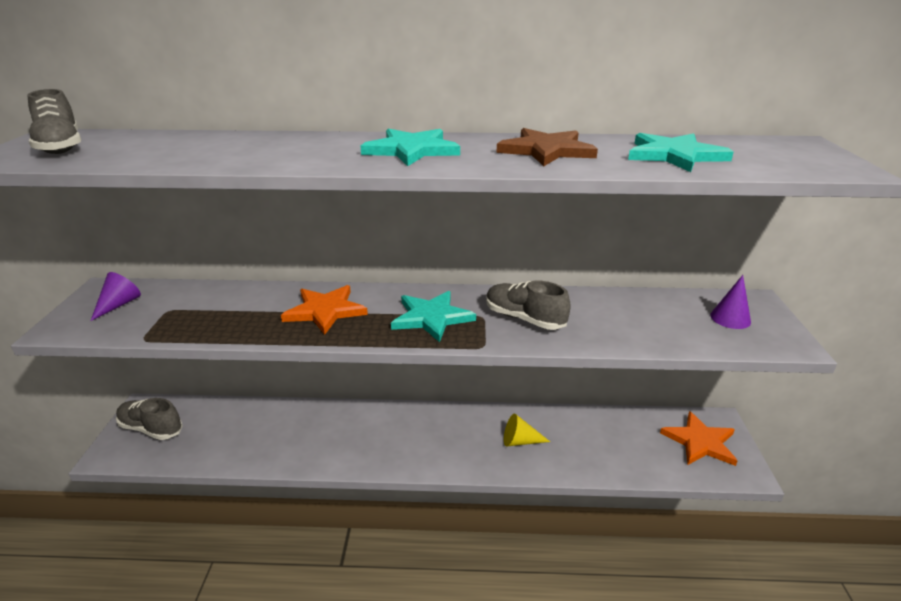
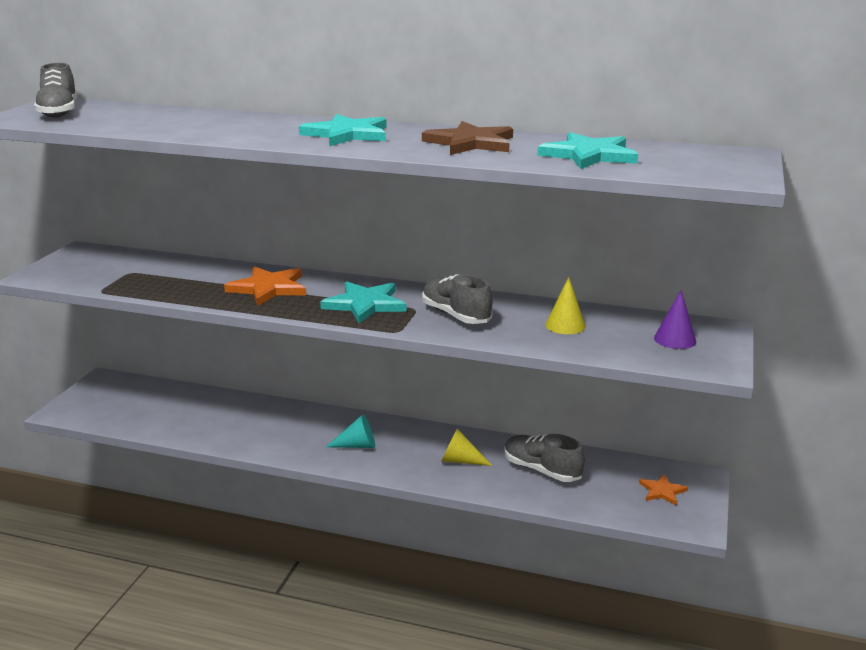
camera: 15 degrees right, 5 degrees down
(119, 305) = (90, 264): purple cone -> none
(151, 429) = (105, 398): grey shoe -> grey shoe (541, 470)
(421, 441) = (357, 445): none -> turquoise cone
(628, 316) = (565, 325): none -> yellow cone
(700, 442) = (662, 491): orange star -> orange star, size x0.57

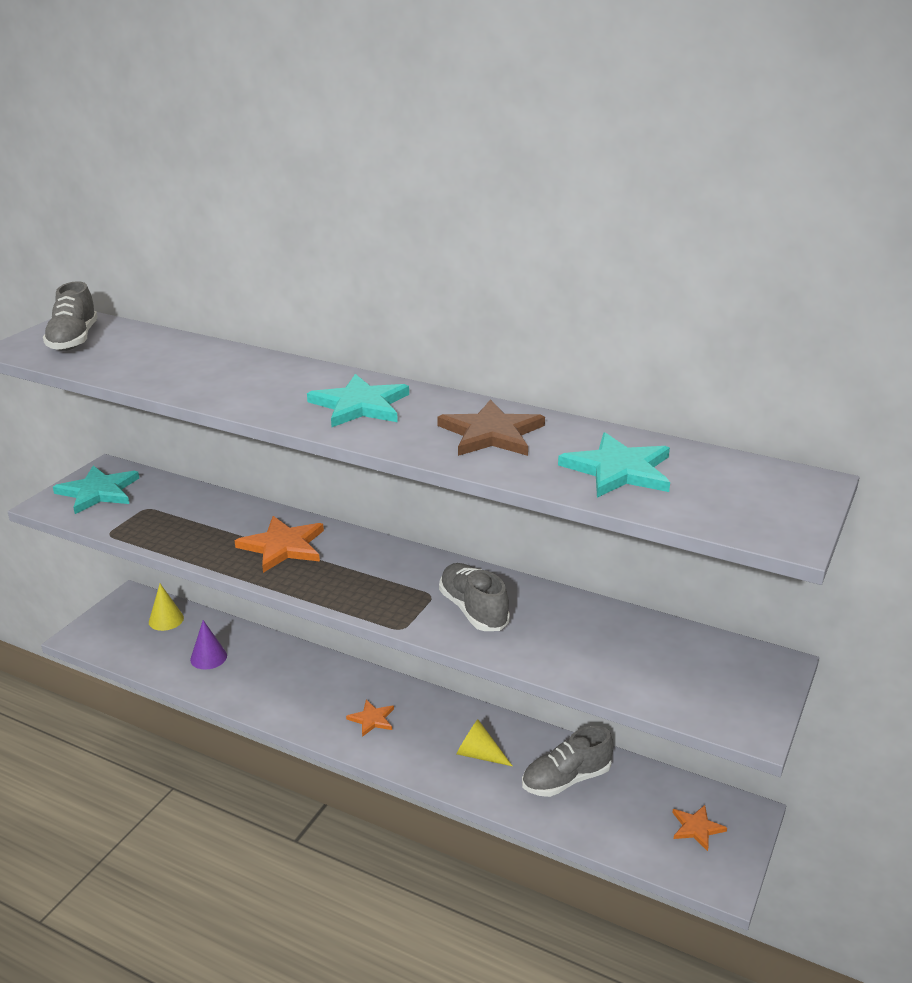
camera: 10 degrees right, 5 degrees up
(357, 445) = (372, 719): turquoise cone -> orange star
(365, 304) = (379, 582): turquoise star -> turquoise star (98, 492)
(541, 470) = (566, 779): grey shoe -> grey shoe turned 75 degrees counterclockwise
(565, 325) = (592, 639): yellow cone -> yellow cone (166, 620)
(675, 339) = (714, 676): purple cone -> purple cone (208, 657)

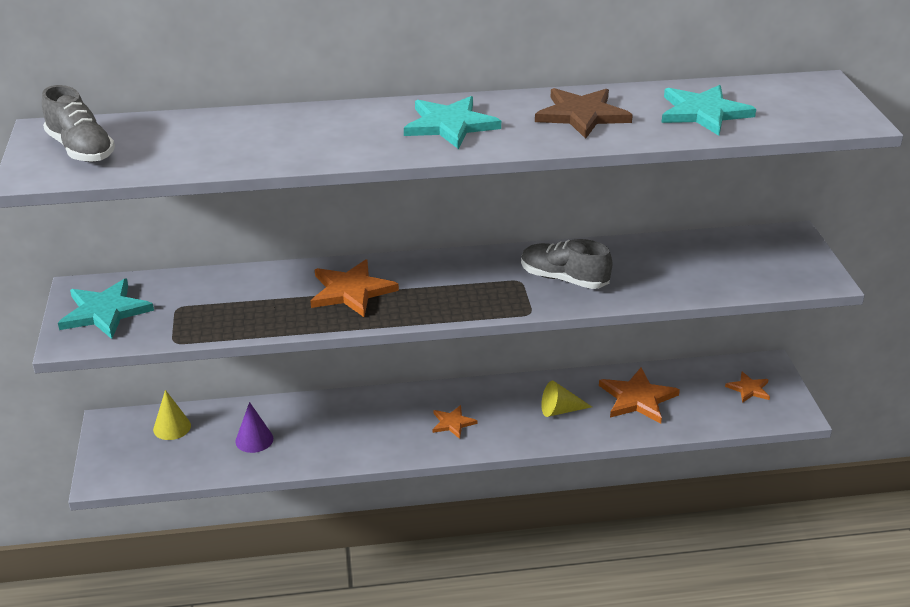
camera: 35 degrees left, 5 degrees up
(566, 779) = (637, 398): grey shoe -> orange star

